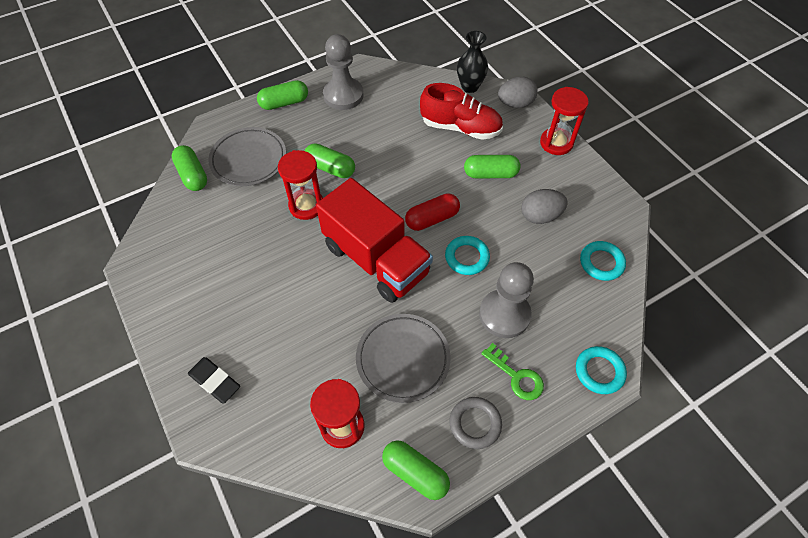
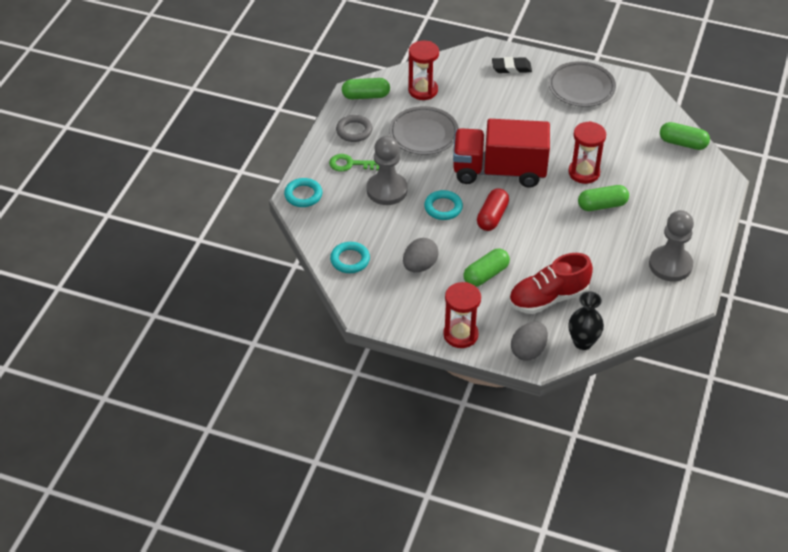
camera: 140 degrees right, 10 degrees down
(249, 159) = (663, 175): grey plate -> grey plate (581, 87)
(284, 103) = (703, 229): green capsule -> none

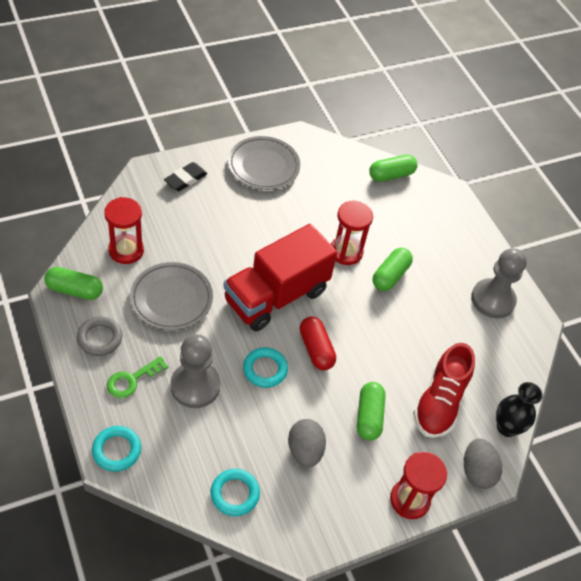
camera: 50 degrees left, 5 degrees up
(366, 96) = (74, 290): green capsule -> green capsule turned 60 degrees clockwise

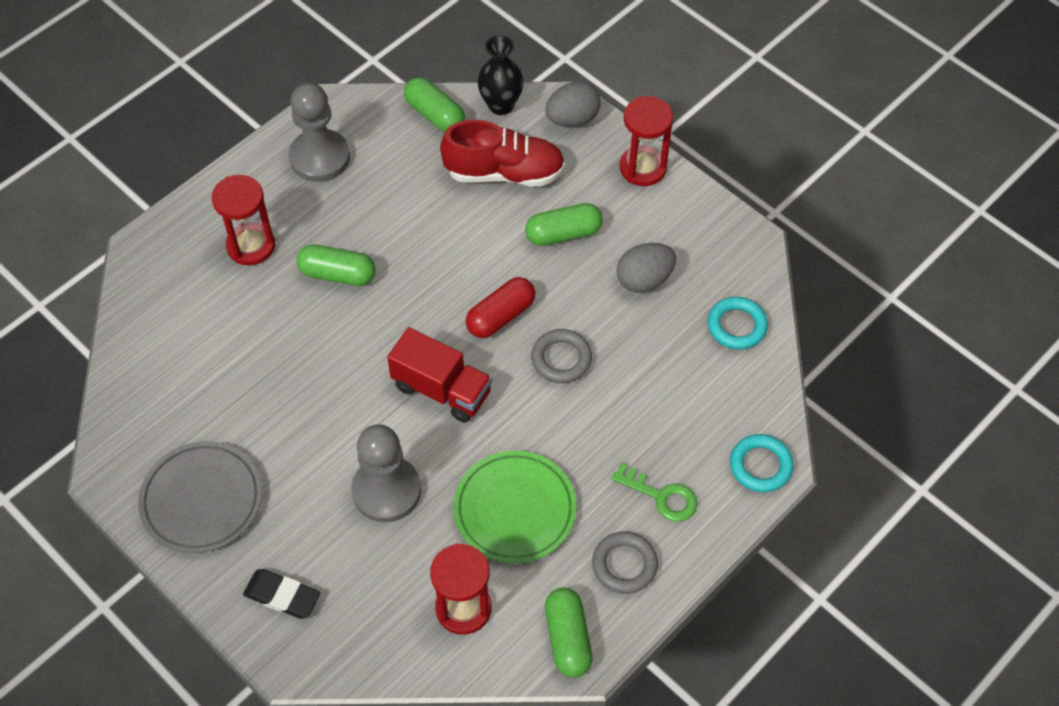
camera: 105 degrees left, 5 degrees up
(171, 299) = (514, 510): grey plate -> green plate
(195, 386) = (628, 423): grey pawn -> grey pawn (386, 491)
(265, 369) = (561, 359): turquoise ring -> grey ring
(276, 296) = (442, 389): red truck -> red truck, size x0.63
(346, 252) = (322, 336): red hourglass -> red hourglass (251, 246)
(391, 175) = (142, 329): green capsule -> green capsule (435, 115)

